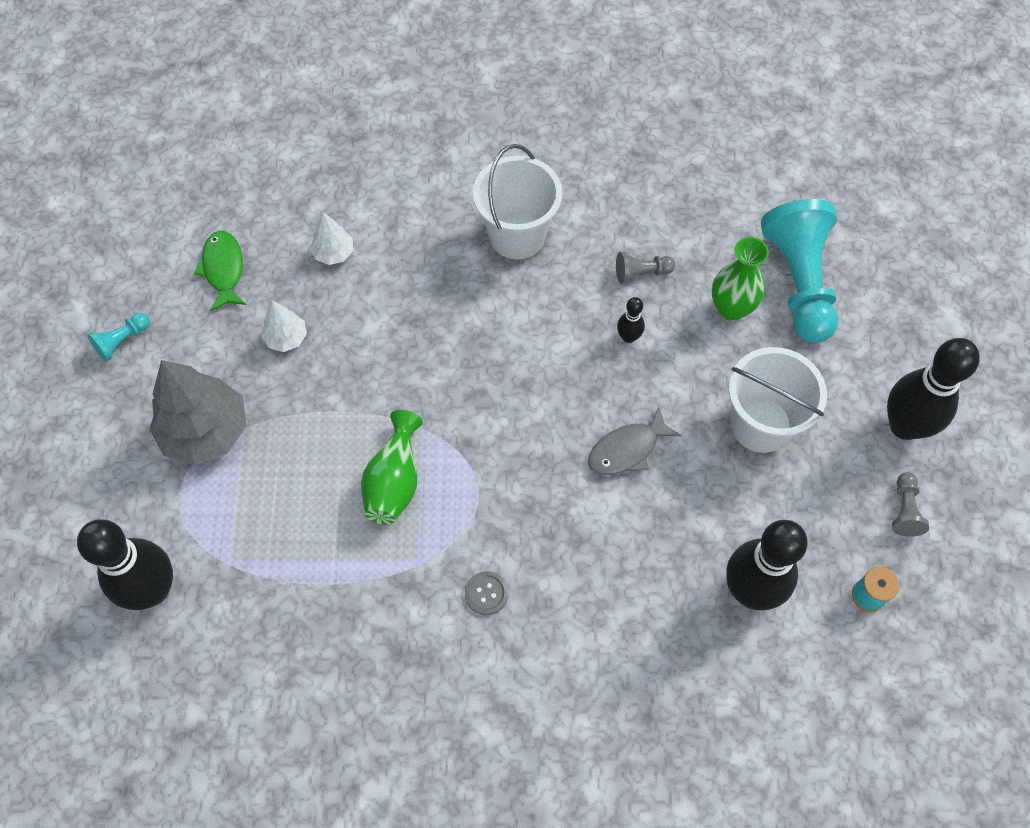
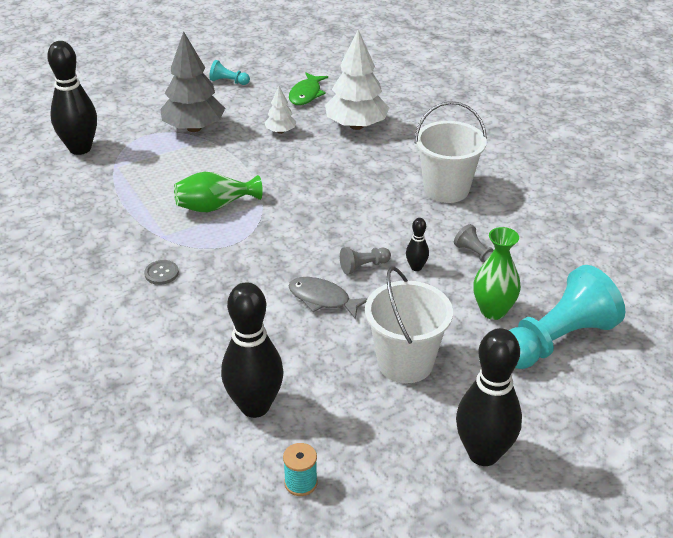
camera: 60 degrees right, 25 degrees down
(223, 269) = (306, 94): green fish -> green fish turned 150 degrees clockwise
(334, 253) = (356, 126): white tree -> white tree, size x2.02
(904, 510) = (401, 481): grey pawn -> grey pawn (363, 266)

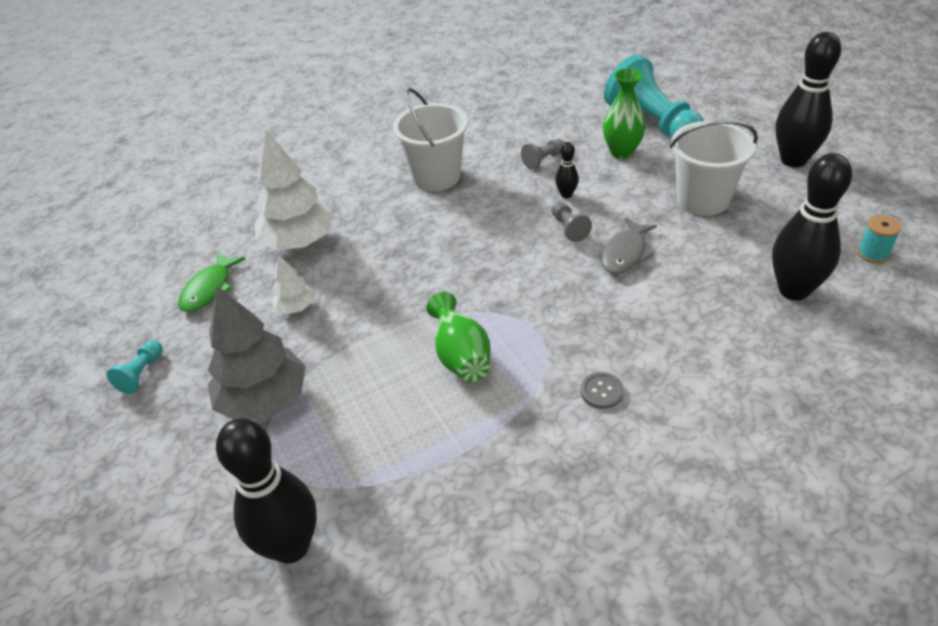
camera: 85 degrees left, 5 degrees up
(306, 94) = (209, 289): green fish -> green fish turned 90 degrees clockwise

